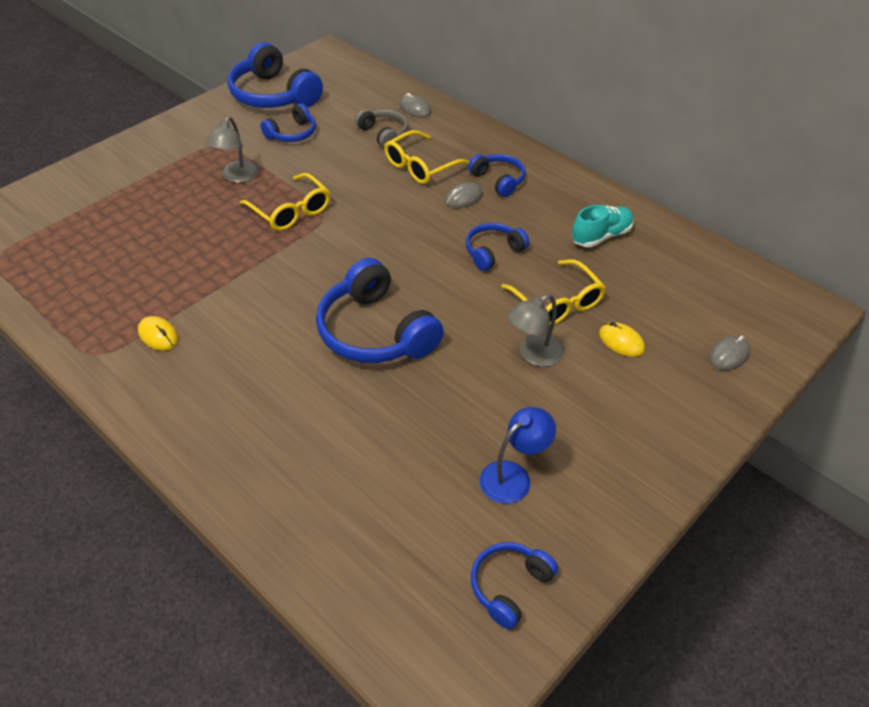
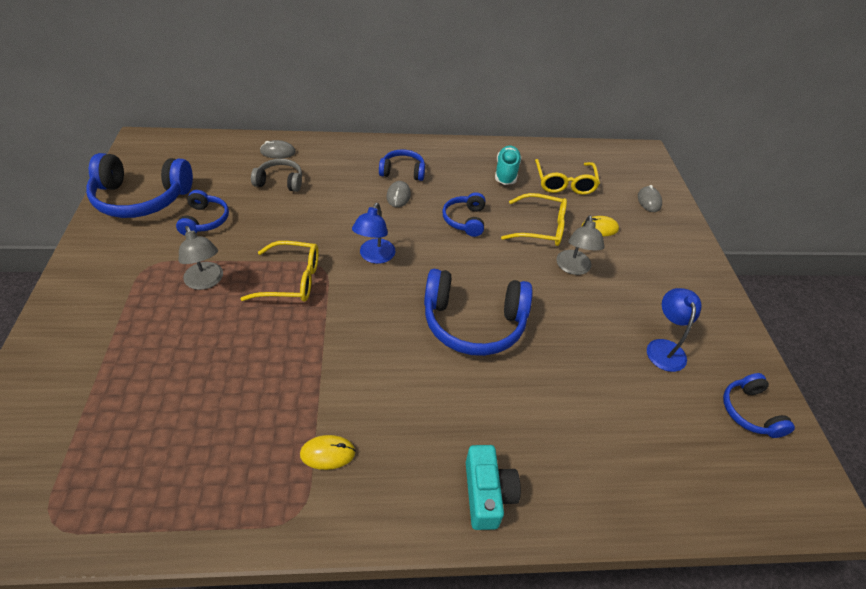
camera: 50 degrees left, 0 degrees up
(211, 442) = (487, 494): none -> turquoise camera
(373, 233) = (374, 256): none -> blue lamp
(420, 166) = (340, 191): yellow glasses -> yellow glasses (564, 183)

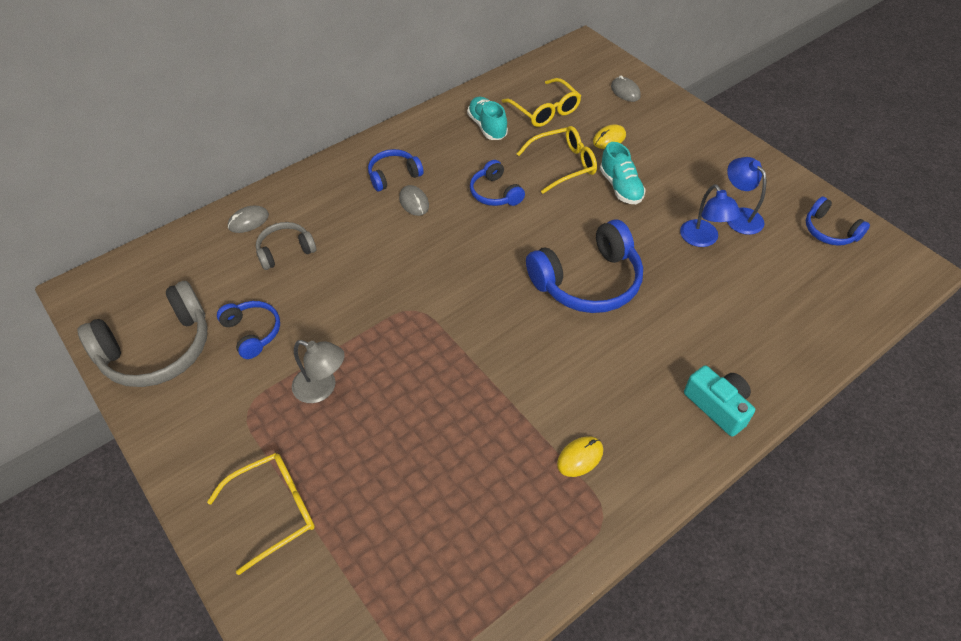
camera: 30 degrees left, 5 degrees up
(141, 198) = (158, 349): blue headphones -> grey headphones
(292, 280) = (400, 338): yellow glasses -> yellow glasses (275, 510)
(374, 256) = (451, 272): blue lamp -> blue lamp (703, 239)
(573, 268) = (620, 187): grey lamp -> turquoise shoe

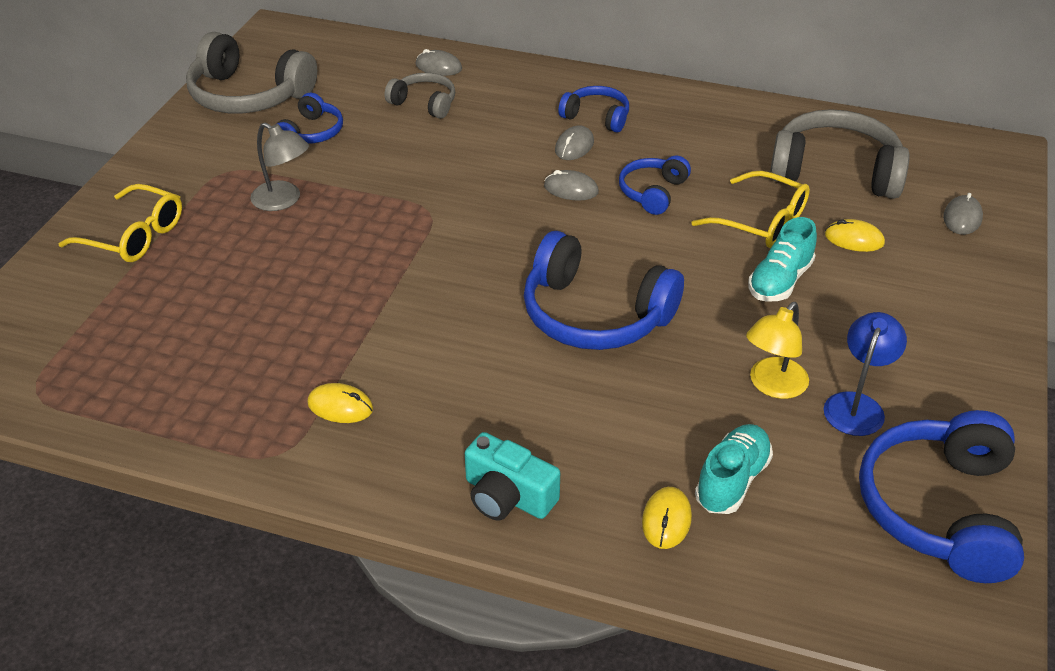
camera: 55 degrees right, 10 degrees down
(322, 388) = (283, 200): grey lamp -> grey lamp turned 45 degrees counterclockwise
(457, 227) = (571, 189): none -> grey mouse
(487, 127) = (750, 143): turquoise shoe -> turquoise shoe (732, 481)
(545, 111) = (835, 171): yellow glasses -> grey headphones
(703, 239) = (772, 386): blue lamp -> yellow lamp
(718, 406) = (508, 496): turquoise camera -> turquoise camera turned 105 degrees clockwise
(778, 342) = (666, 520): none -> yellow mouse
(829, 231) = (939, 509): blue headphones -> blue headphones, size x1.84

